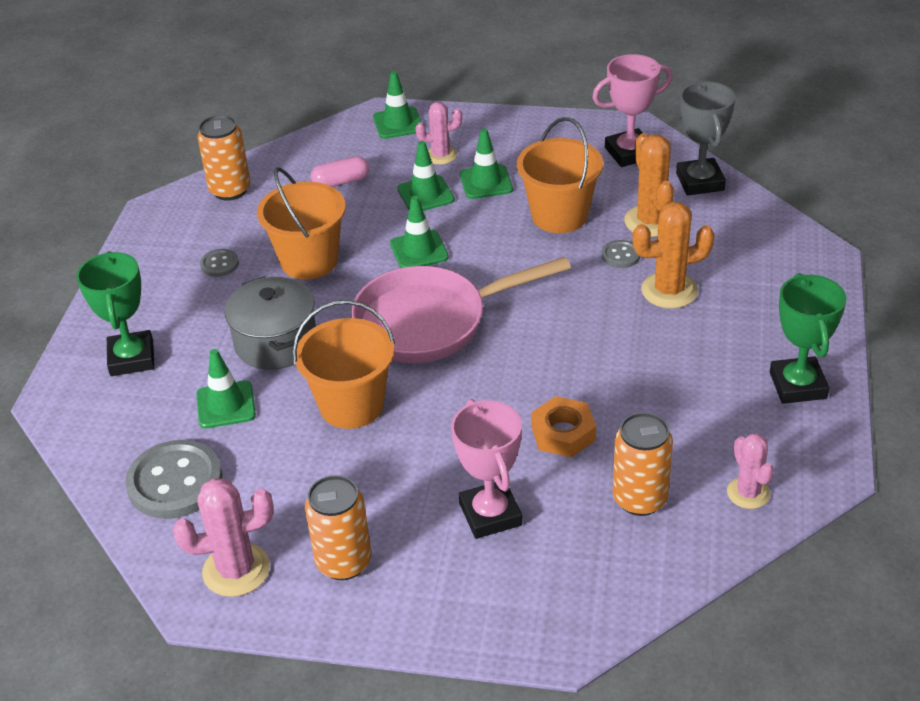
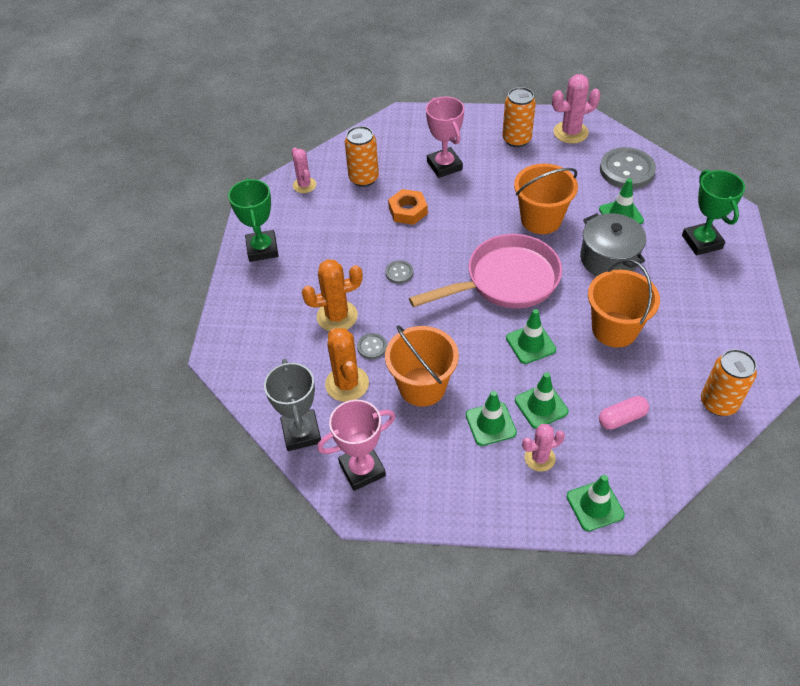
camera: 175 degrees right, 10 degrees up
(219, 264) = (684, 322): grey button -> grey button (399, 273)

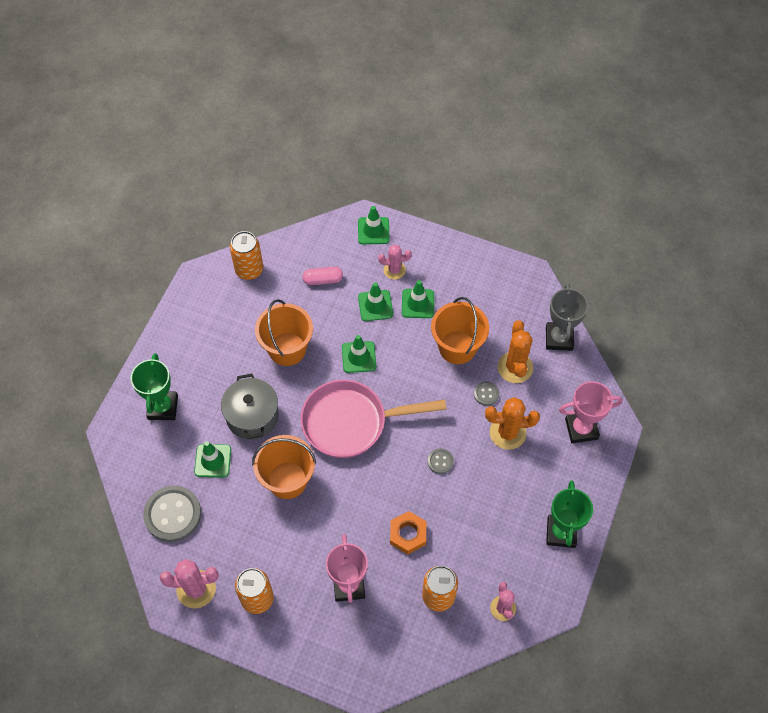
camera: 165 degrees left, 10 degrees up
(362, 469) = (521, 298): pink trophy -> pink trophy (581, 429)

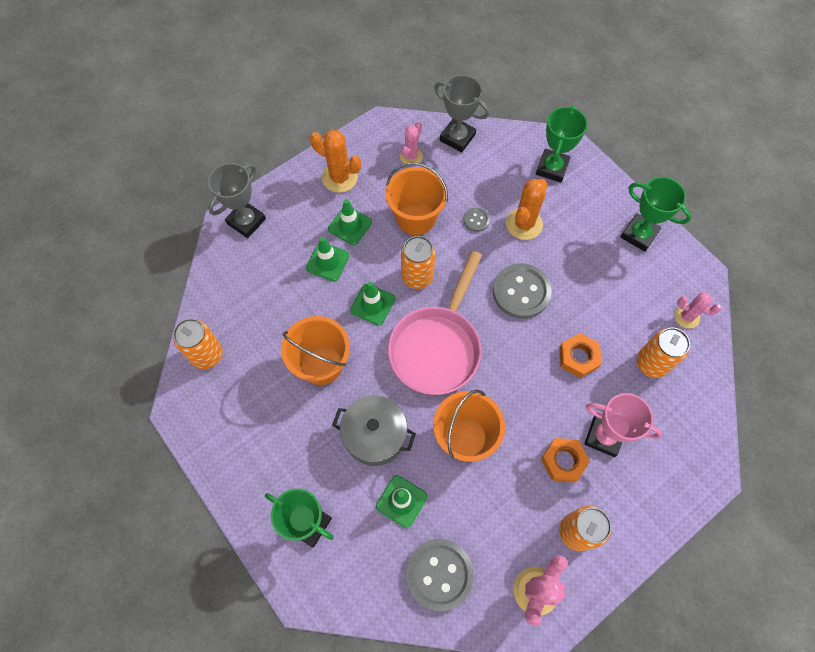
camera: 60 degrees left, 5 degrees up
(310, 563) = (563, 461): none -> orange nut
(323, 280) = (267, 292): pink capsule -> none
(373, 231) = (246, 221): green traffic cone -> grey trophy
(394, 270) = (301, 226): pink cactus -> pink cactus (411, 156)
(404, 376) = (417, 276): none -> orange can
(440, 461) = (521, 292): grey button -> grey button, size x2.11
(515, 367) = (464, 184): orange cactus -> orange cactus (340, 177)
(581, 429) = (552, 168): pink trophy -> green trophy

